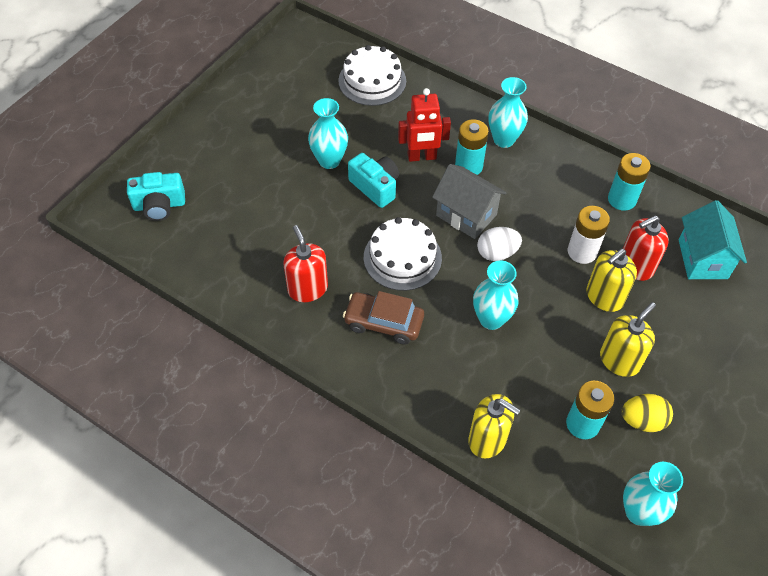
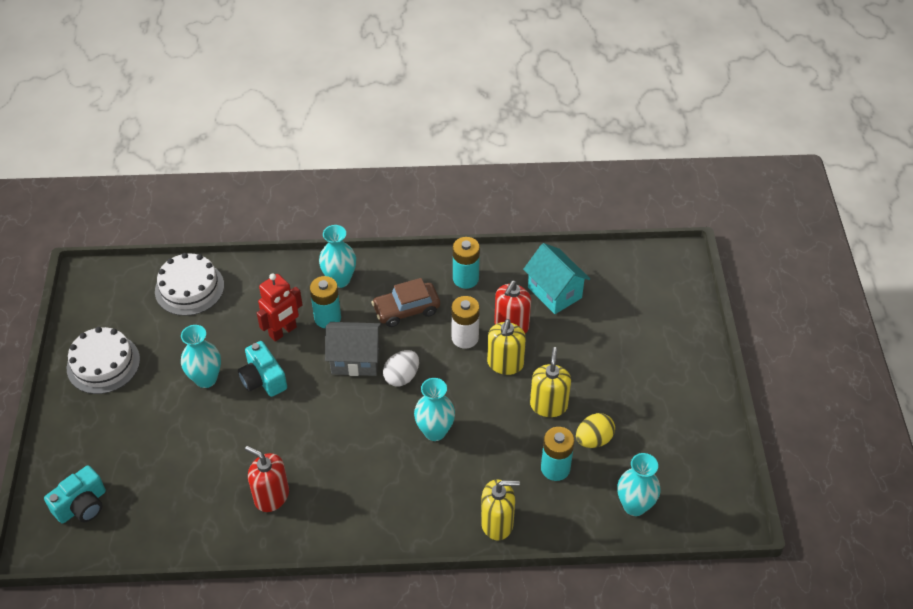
camera: 35 degrees left, 5 degrees down
(375, 187) = (263, 379): turquoise camera -> turquoise camera turned 135 degrees counterclockwise
(383, 322) = (354, 485): brown car -> brown car (406, 309)
(402, 257) = (330, 424): white cake -> white cake (103, 364)

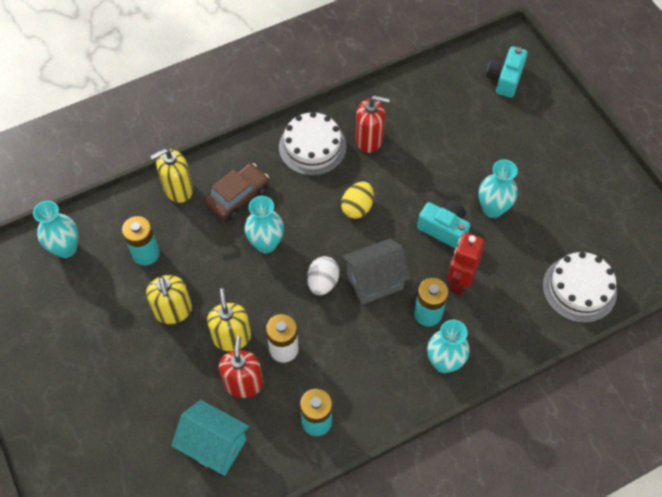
camera: 155 degrees right, 10 degrees up
(103, 364) = (589, 186): white cake -> white cake (312, 147)
(406, 309) = (357, 356): brown car -> brown car (238, 196)
(593, 439) = (119, 294): yellow egg -> yellow egg (357, 207)

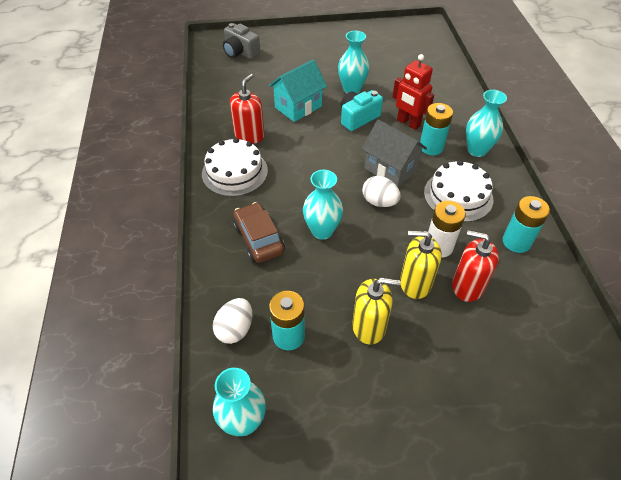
camera: 70 degrees left, 10 degrees down
(140, 214) = (235, 329): none -> white egg
(178, 189) = (223, 286): yellow soap dispenser -> none
(214, 445) = (530, 327): turquoise house -> turquoise house (298, 107)
(357, 207) = (313, 160): yellow egg -> none
(374, 281) = (390, 169): grey house -> grey house turned 45 degrees counterclockwise
(505, 79) = (240, 52): turquoise camera -> grey camera
(579, 288) = (435, 70): white cake -> white cake (458, 196)

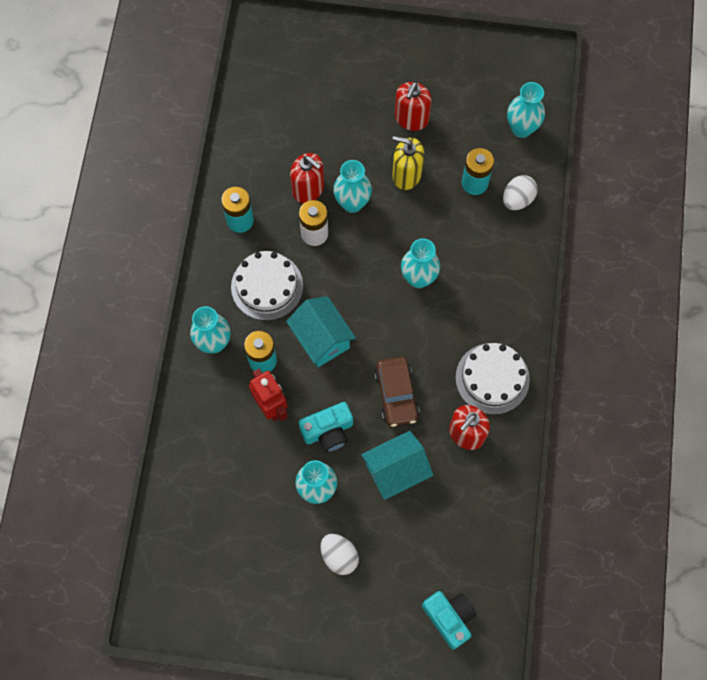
camera: 165 degrees left, 20 degrees up
(240, 52) = (449, 618): grey camera -> turquoise camera
(259, 239) = (481, 284): brown car -> brown car (396, 394)
(379, 202) = (350, 298): white egg -> white egg (339, 556)
(388, 398) = (411, 119): none -> red soap dispenser
(390, 169) = (321, 339): grey house -> turquoise house
(415, 283) = (352, 203): yellow soap dispenser -> turquoise vase

